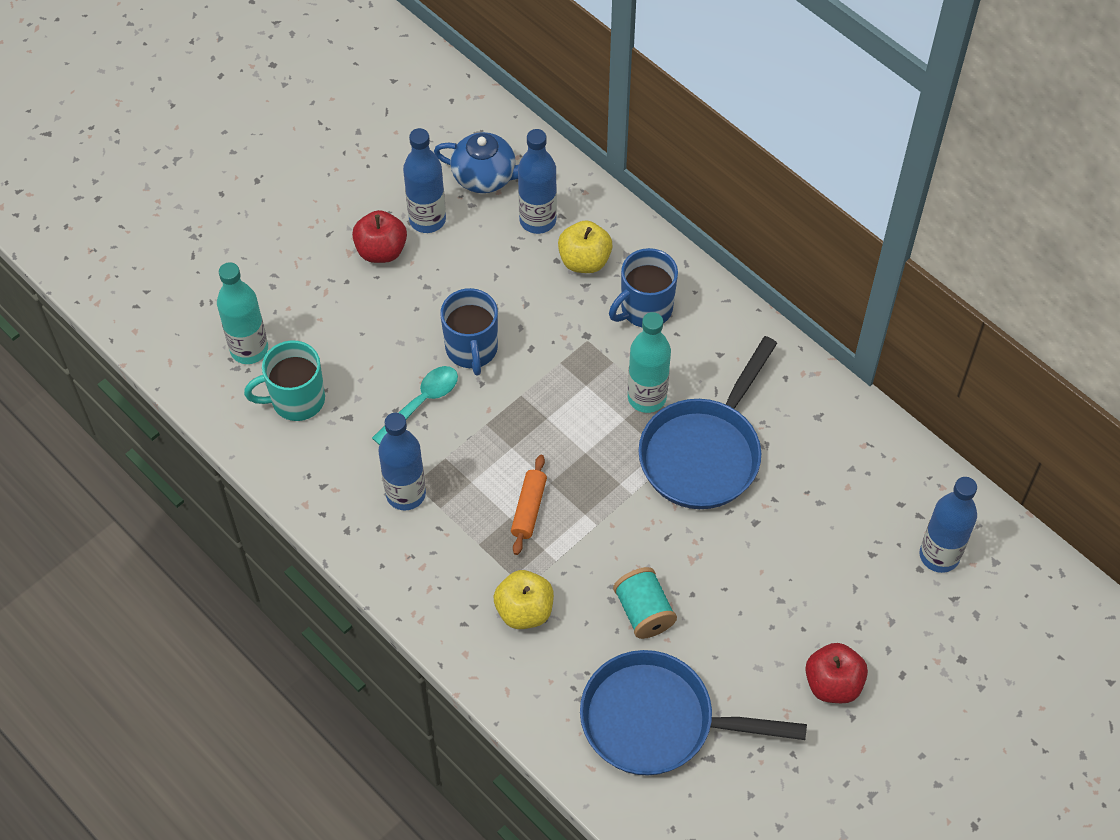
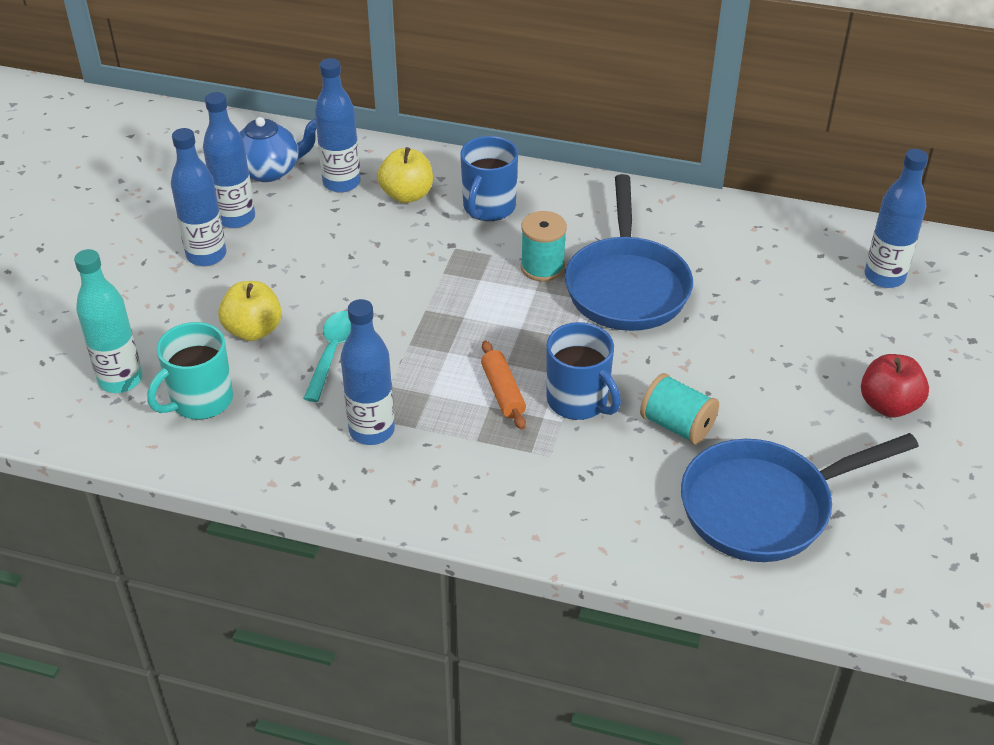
camera: 30 degrees left, 15 degrees down
(381, 250) = (206, 255): red apple -> blue bottle
(471, 349) = (351, 294): blue mug -> blue mug (578, 401)
(524, 610) = (565, 474): yellow apple -> yellow apple (253, 330)
(647, 397) = (542, 267): turquoise bottle -> turquoise spool

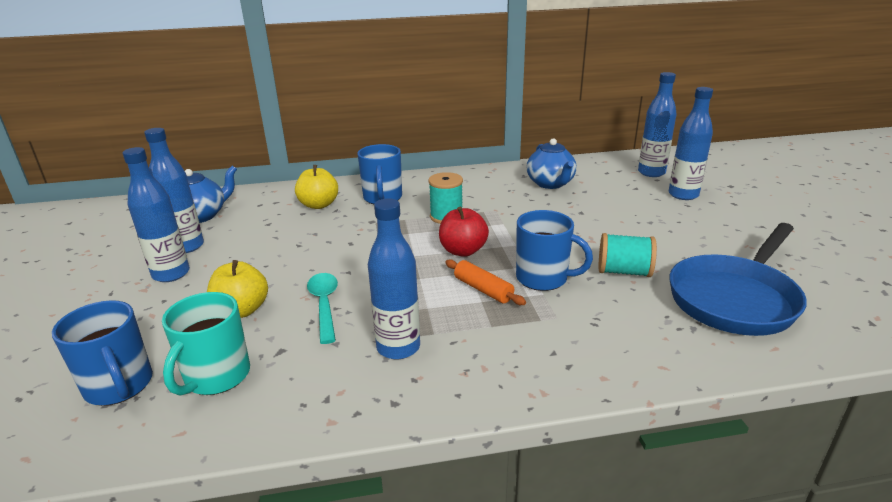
camera: 25 degrees left, 15 degrees down
(120, 380) = (119, 386): turquoise bottle -> blue mug
(341, 183) = (264, 210): blue bottle -> blue bottle (683, 195)
(626, 286) = (511, 212): blue pan -> none
(722, 252) = (550, 184): none -> blue teapot
(888, 405) = (731, 224): red apple -> red apple (463, 251)

